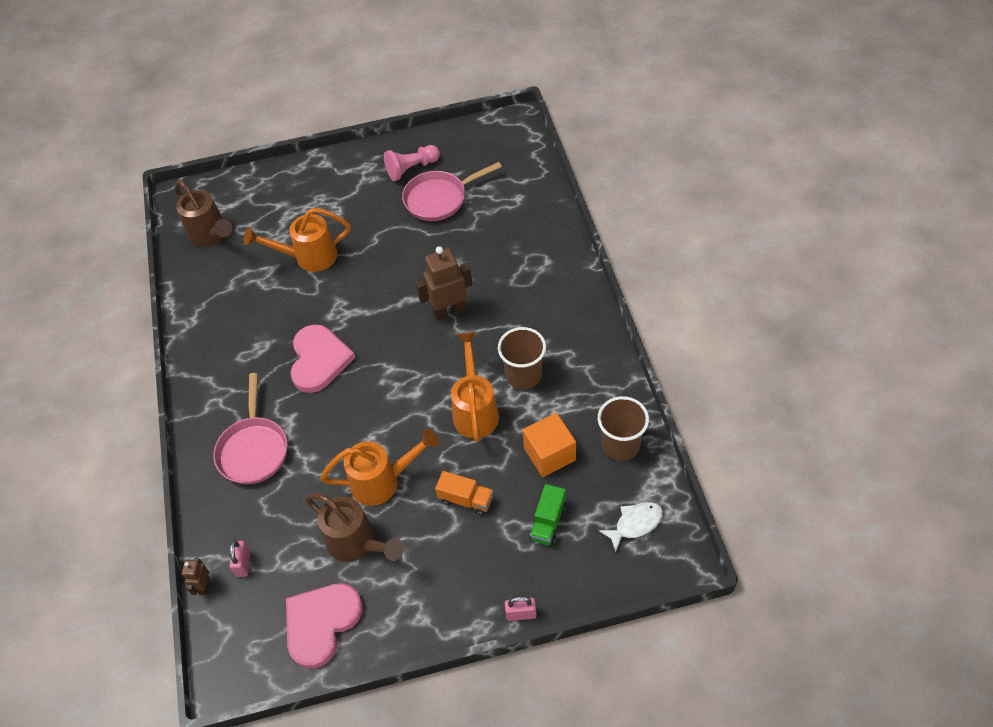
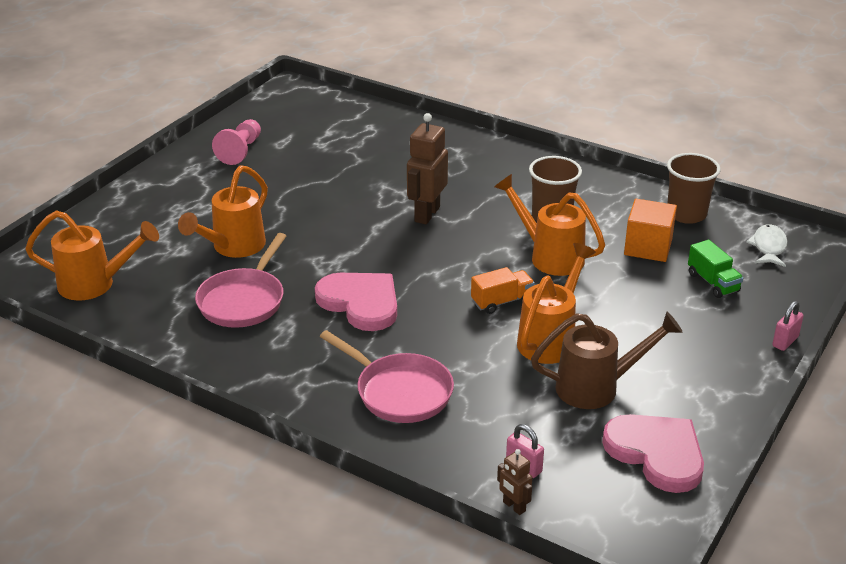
camera: 50 degrees left, 20 degrees down
(211, 236) = (96, 284): brown watering can -> orange watering can
(321, 623) = (656, 453): pink heart -> pink heart turned 150 degrees clockwise
(439, 199) = (299, 157): pink pan -> pink pan (243, 301)
(466, 499) = (634, 308): orange truck -> orange truck (502, 301)

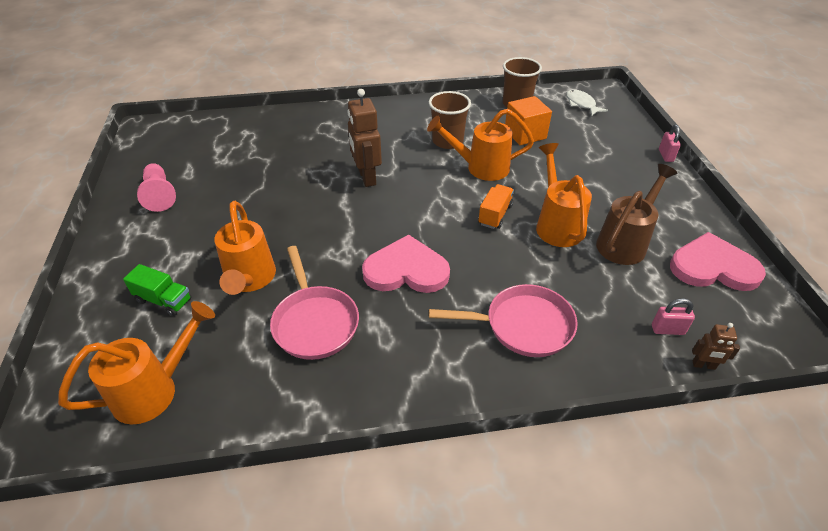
camera: 40 degrees left, 10 degrees up
(713, 282) = (585, 139): green truck -> green truck (164, 300)

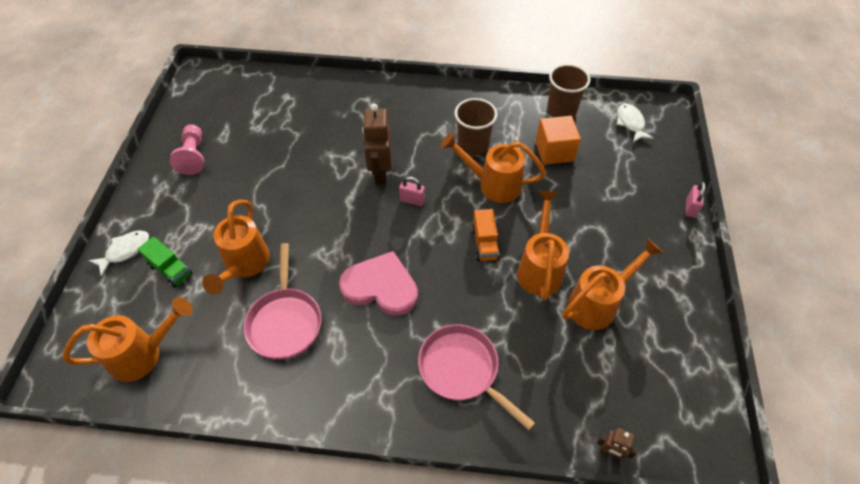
camera: 15 degrees right, 10 degrees up
(103, 293) = (125, 251): none -> white fish
(495, 215) = (485, 243): orange truck -> orange truck turned 135 degrees clockwise
(523, 325) = (462, 370): pink pan -> pink pan turned 150 degrees counterclockwise
(625, 242) = (598, 303): brown watering can -> orange watering can
(667, 330) = (594, 408): pink padlock -> pink padlock (412, 200)
(713, 267) = (672, 352): pink heart -> none

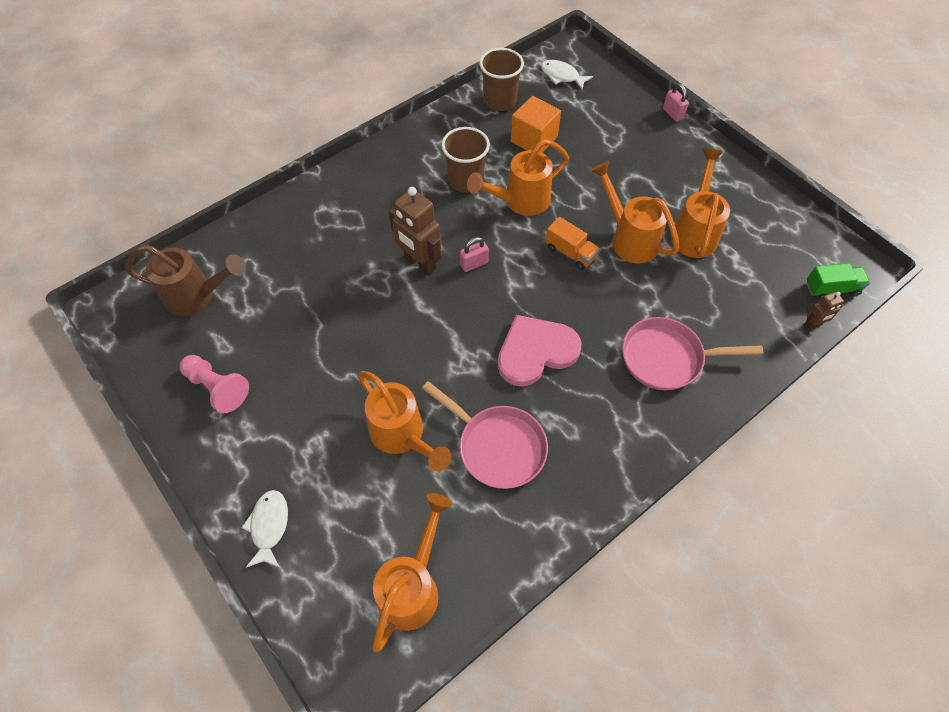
camera: 45 degrees left, 5 degrees up
(170, 269) = (338, 500): green truck -> green truck (831, 289)
(244, 100) = (198, 296): none -> brown watering can

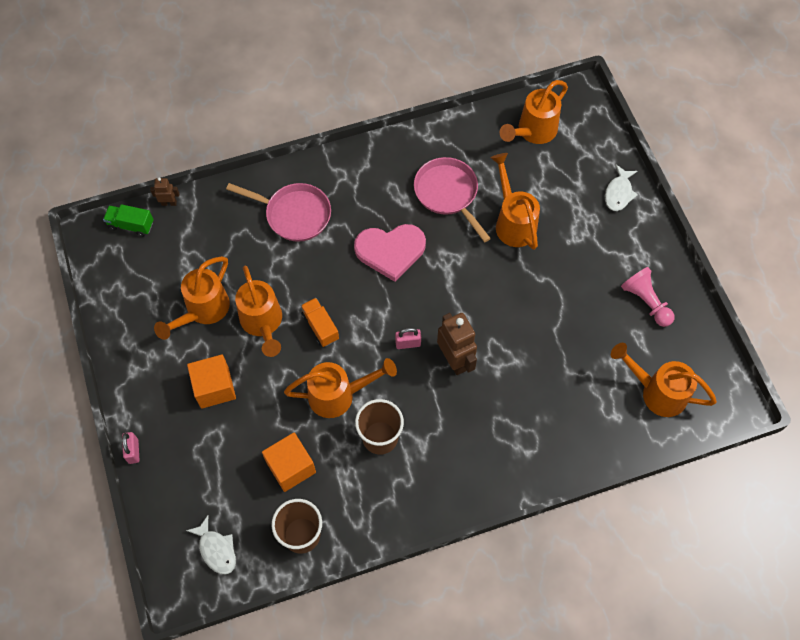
camera: 160 degrees left, 5 degrees up
(198, 296) = (656, 391): brown watering can -> orange watering can
(638, 175) = (214, 388): none -> orange cube

